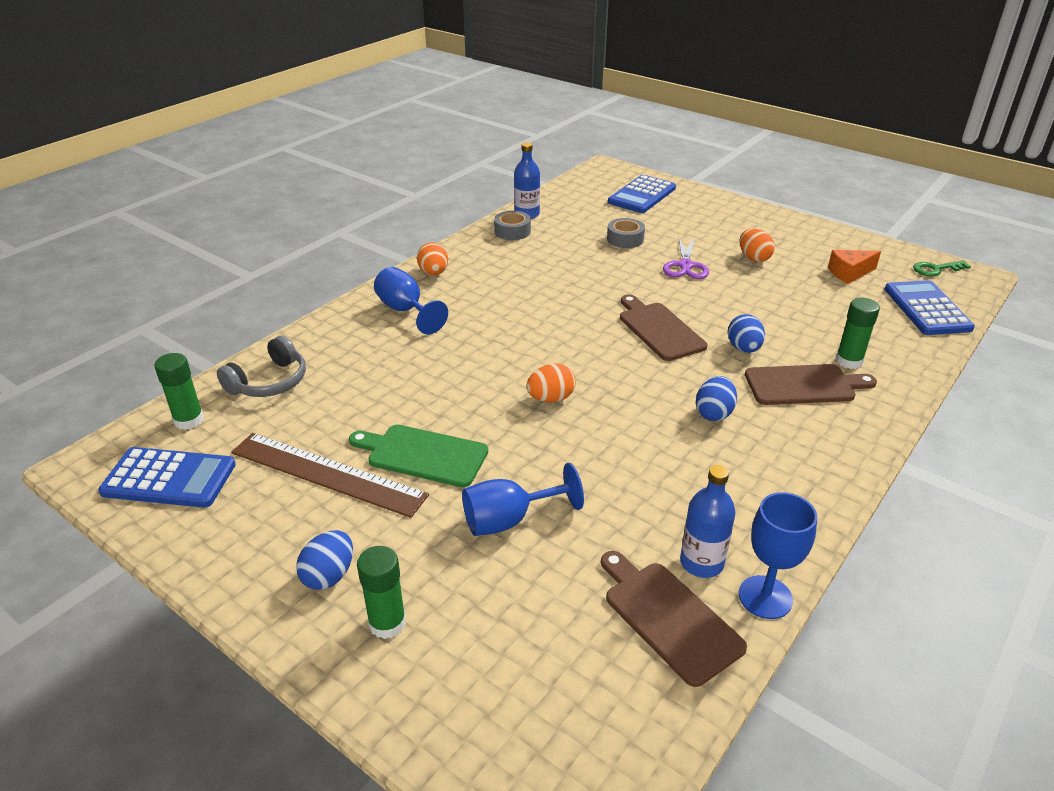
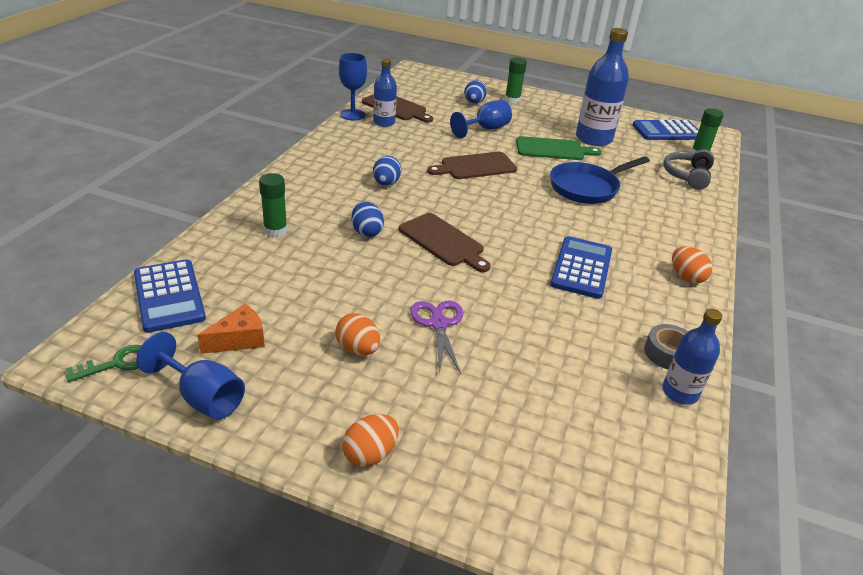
camera: 160 degrees right, 0 degrees up
(327, 473) = (593, 138): brown ruler -> blue bottle
(329, 575) = (550, 109): blue egg -> blue egg (474, 103)
(405, 311) = (665, 235): blue goblet -> blue goblet (203, 397)
(435, 378) = (587, 188): none -> blue pan
(551, 398) = (500, 182): orange egg -> orange egg (370, 454)
(625, 239) = (526, 361): grey tape -> none
(642, 195) = (549, 479): blue calculator -> blue calculator (581, 268)
(804, 385) = (318, 208): brown cutting board -> brown cutting board (475, 166)

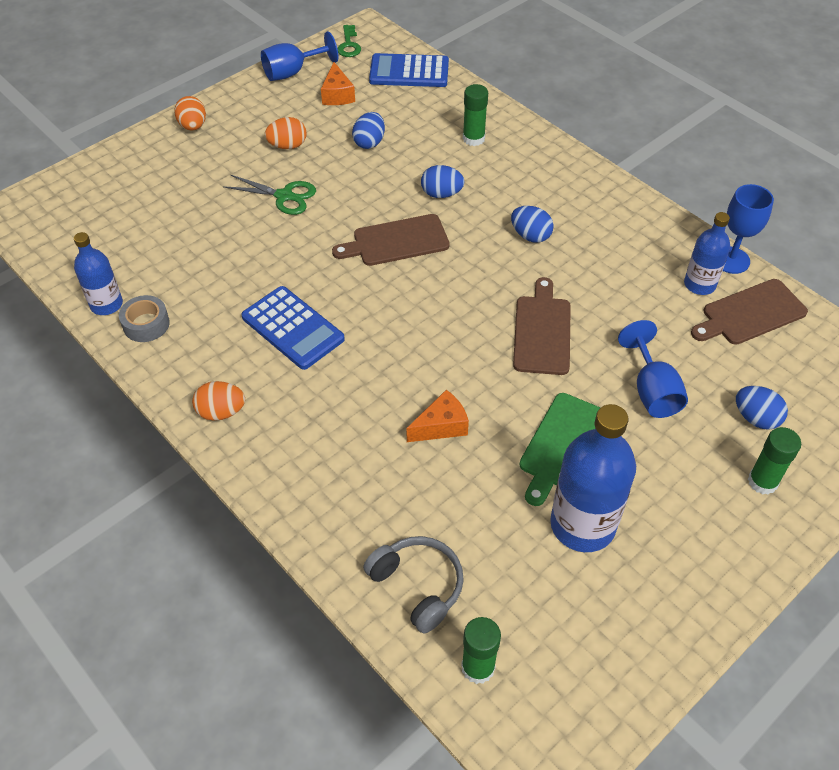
camera: 120 degrees right, 15 degrees up
(317, 291) = (369, 142): none -> blue egg
(438, 324) = (284, 196): purple scissors -> green scissors
(587, 188) = (441, 426): blue pan -> orange cheese
(667, 131) = (578, 674): blue calculator -> none

